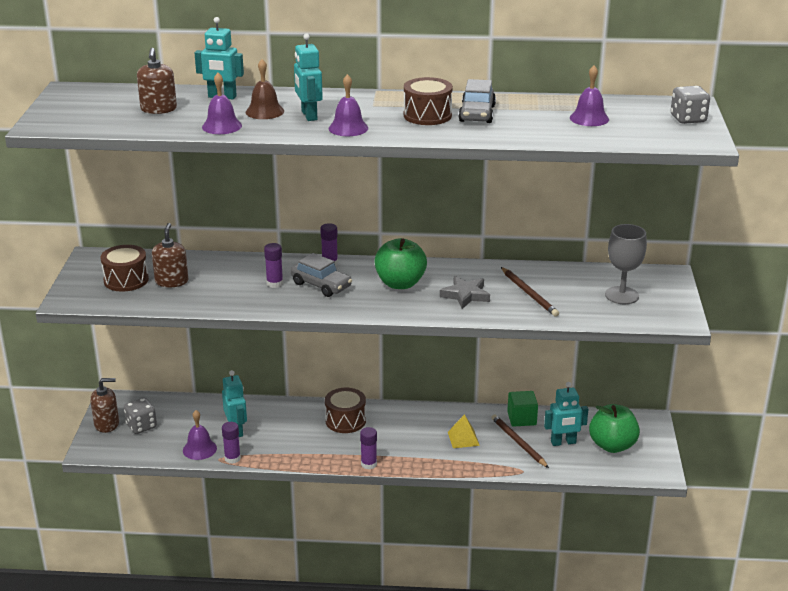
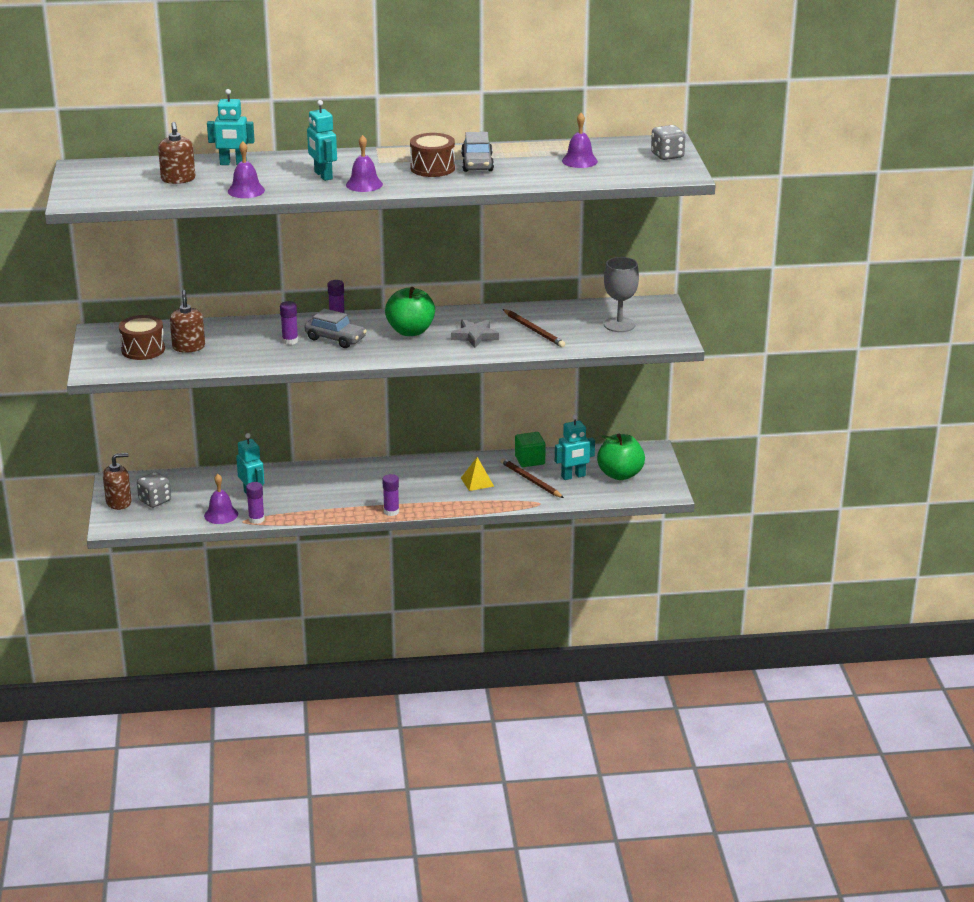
camera: 10 degrees left, 0 degrees up
(265, 111) = (280, 174): brown bell -> none
(345, 420) = (358, 477): brown drum -> none

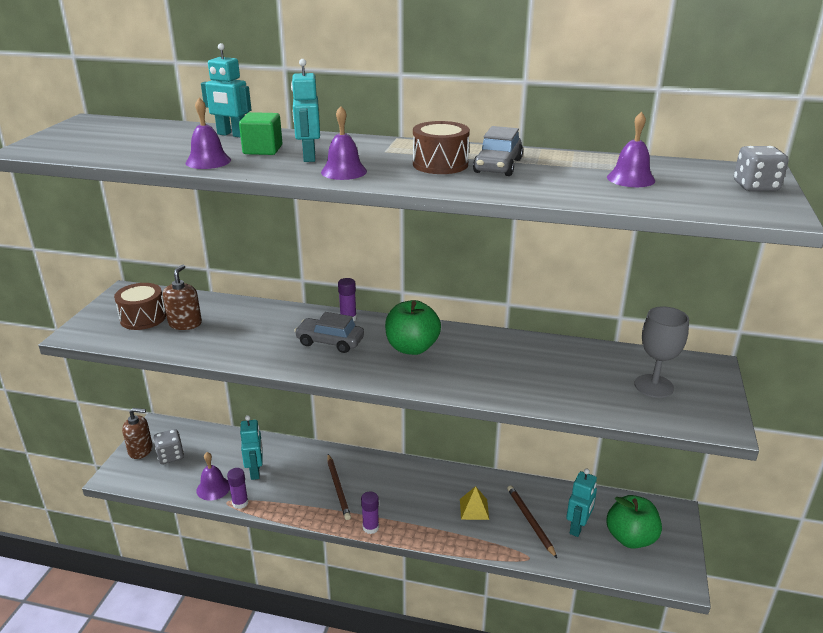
camera: 20 degrees right, 0 degrees up
(178, 179) = (158, 142): brown soap dispenser -> none
(290, 341) = (284, 335): purple glue stick -> none
(335, 339) = (330, 342): grey car -> grey car turned 150 degrees clockwise
(475, 336) = (478, 368): grey star -> none
(529, 460) = (538, 493): green cube -> green cube (263, 150)
(533, 330) = (548, 373): brown pencil -> brown pencil (338, 488)
(573, 476) = (578, 527): turquoise robot -> turquoise robot turned 60 degrees counterclockwise

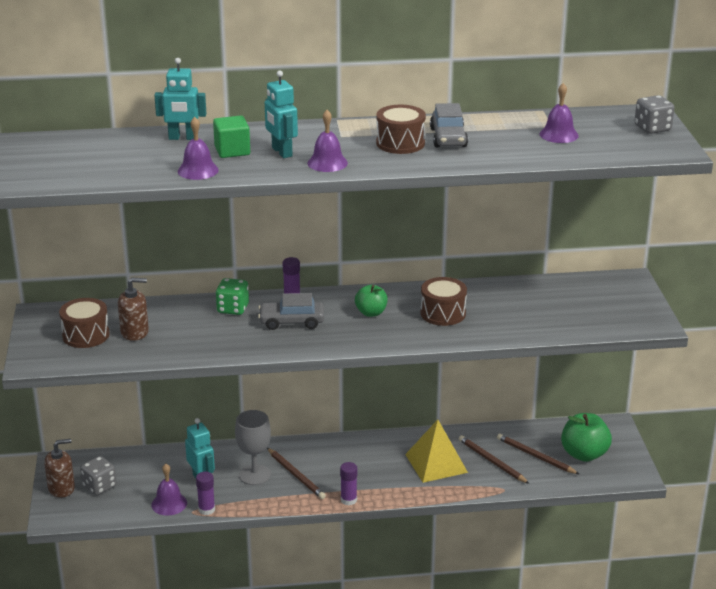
camera: 20 degrees left, 0 degrees up
(185, 323) = (135, 332): brown soap dispenser -> brown soap dispenser turned 90 degrees clockwise
(287, 318) = (233, 309): none -> green dice
(412, 348) = (371, 313): green apple -> green apple, size x0.62
(474, 509) = (436, 463): yellow pyramid -> yellow pyramid, size x1.75
(484, 363) = (443, 313): none -> brown drum
(578, 527) = (536, 456): turquoise robot -> brown pencil
(654, 386) = (592, 305): grey goblet -> grey goblet (254, 475)

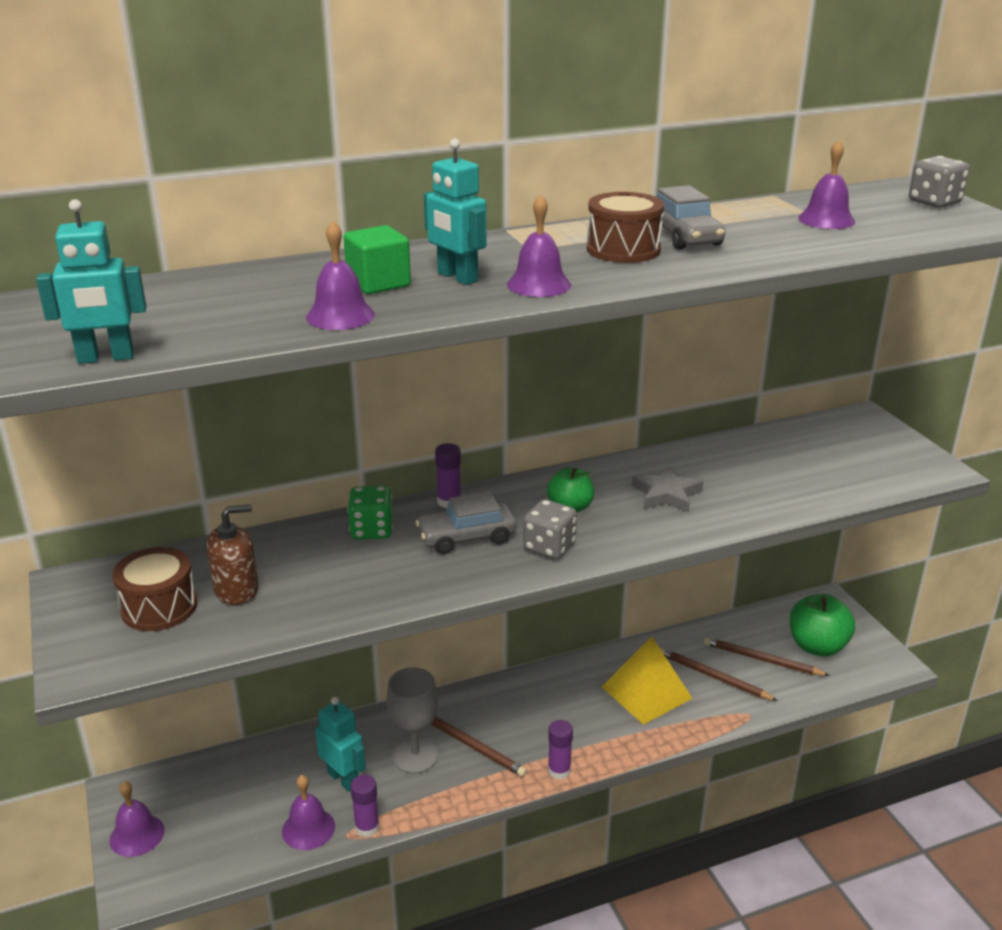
camera: 15 degrees left, 0 degrees up
(61, 488) = (137, 835): brown soap dispenser -> purple bell
(99, 486) = (195, 820): grey dice -> grey dice (549, 547)
(183, 138) = (288, 274): turquoise robot -> turquoise robot (106, 358)
(443, 313) = (666, 494): brown drum -> grey star

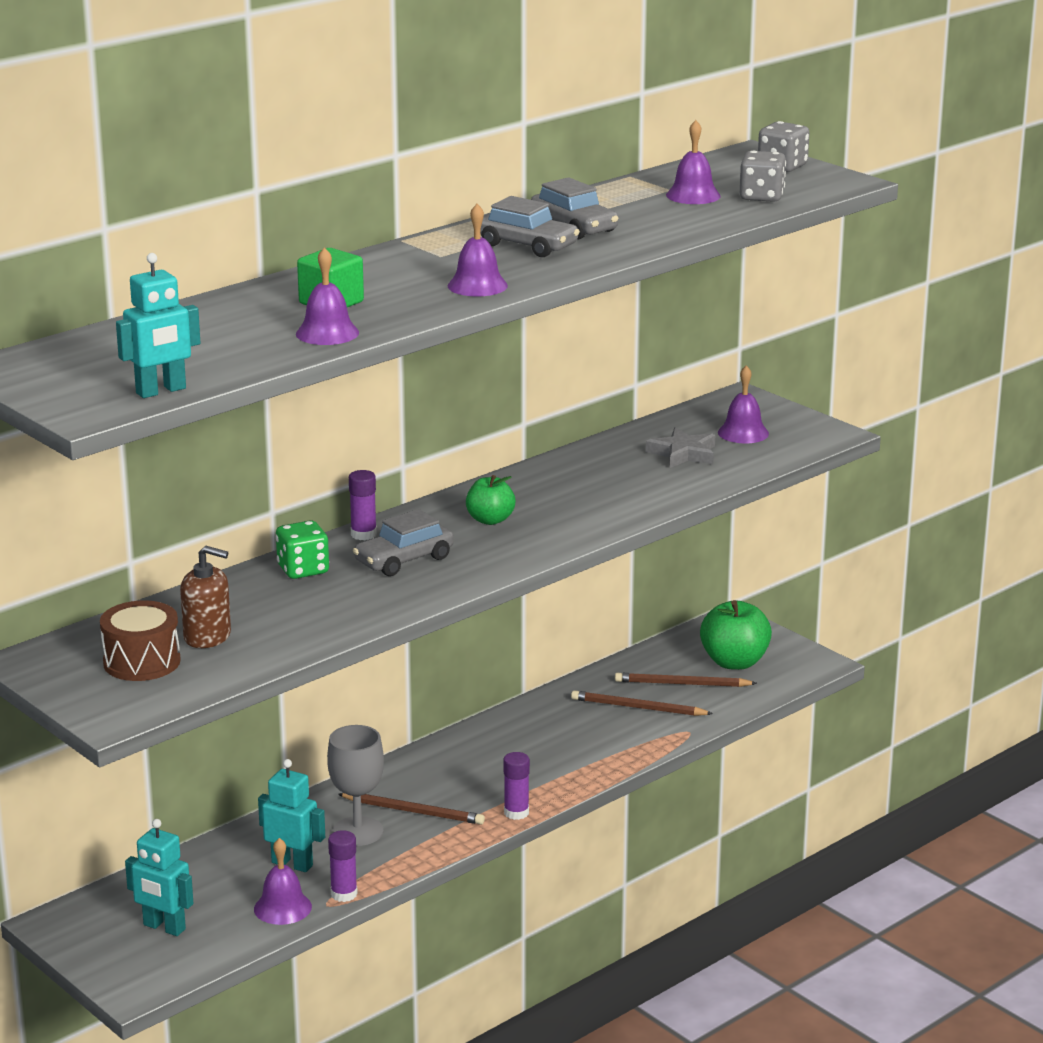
camera: 20 degrees left, 5 degrees down
(137, 835) = (100, 950): purple bell -> purple bell (743, 433)
(236, 590) = (207, 636): brown soap dispenser -> brown soap dispenser turned 60 degrees clockwise
(457, 277) = (398, 289): turquoise robot -> turquoise robot (164, 927)
(549, 547) = (491, 554): grey dice -> grey dice (761, 197)
(623, 249) = (527, 245): brown drum -> grey car
(646, 692) = (574, 734): yellow pyramid -> none
(666, 494) = (578, 494): grey star -> grey star (683, 453)

